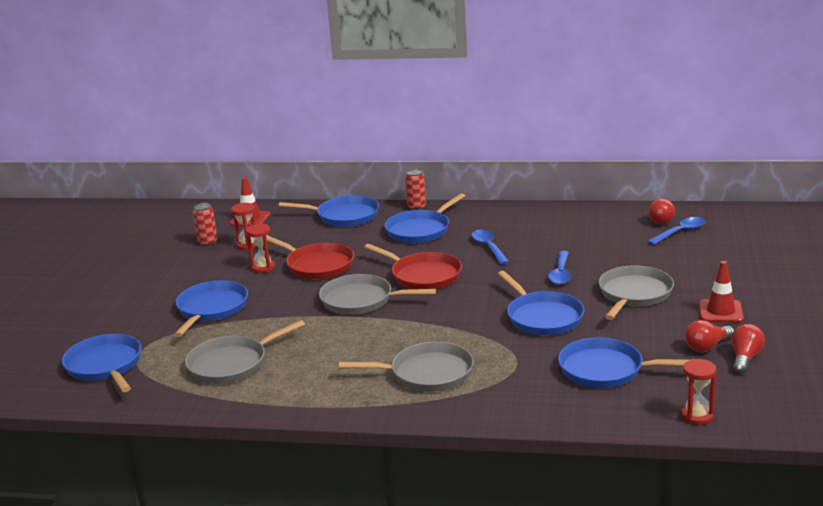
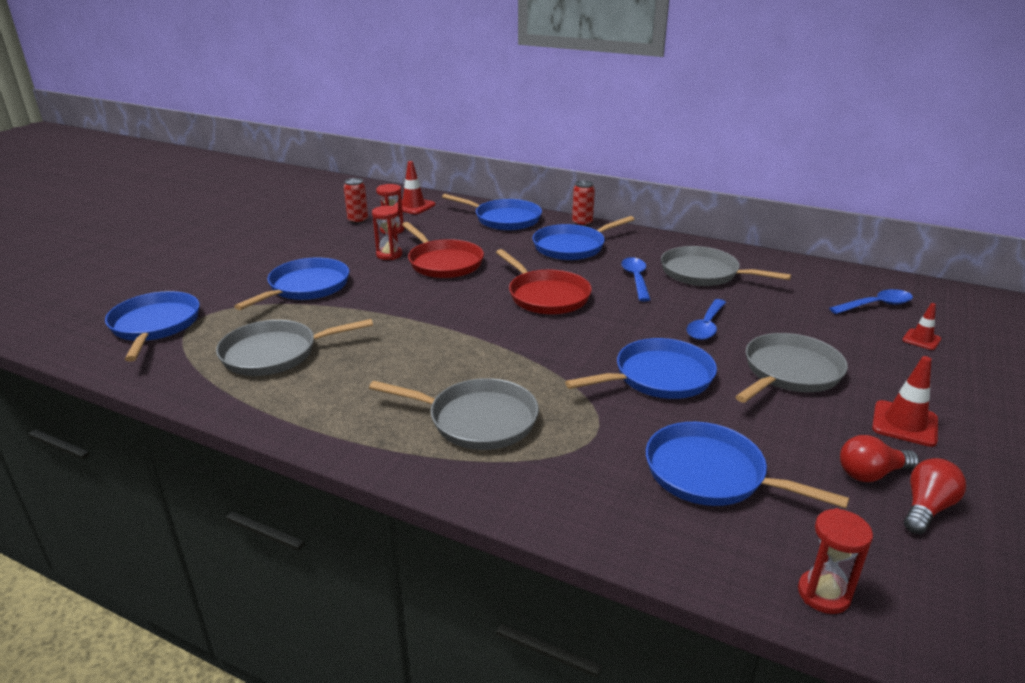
camera: 15 degrees right, 5 degrees up
(360, 300) = (461, 310): grey pan -> grey pan (703, 273)
(542, 317) = (659, 377): blue pan -> blue pan turned 105 degrees counterclockwise
(662, 220) = (856, 286): red light bulb -> none
(719, 252) = (921, 339): none -> red traffic cone

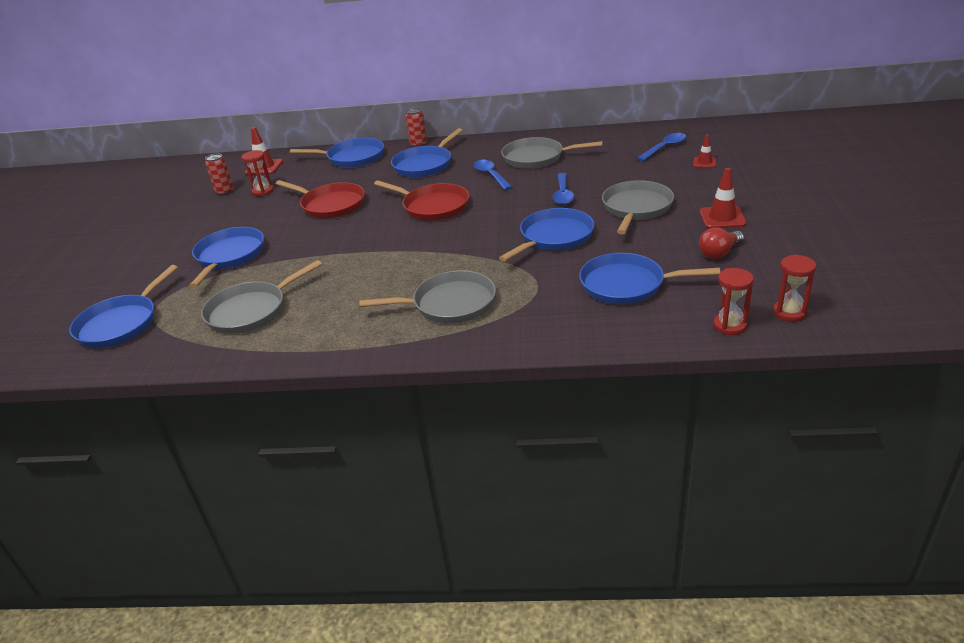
camera: 20 degrees left, 5 degrees up
(155, 325) = (121, 324): blue pan -> blue pan turned 120 degrees counterclockwise
(389, 255) = (278, 211): red hourglass -> red hourglass (789, 312)
(926, 508) = (759, 261): red light bulb -> none

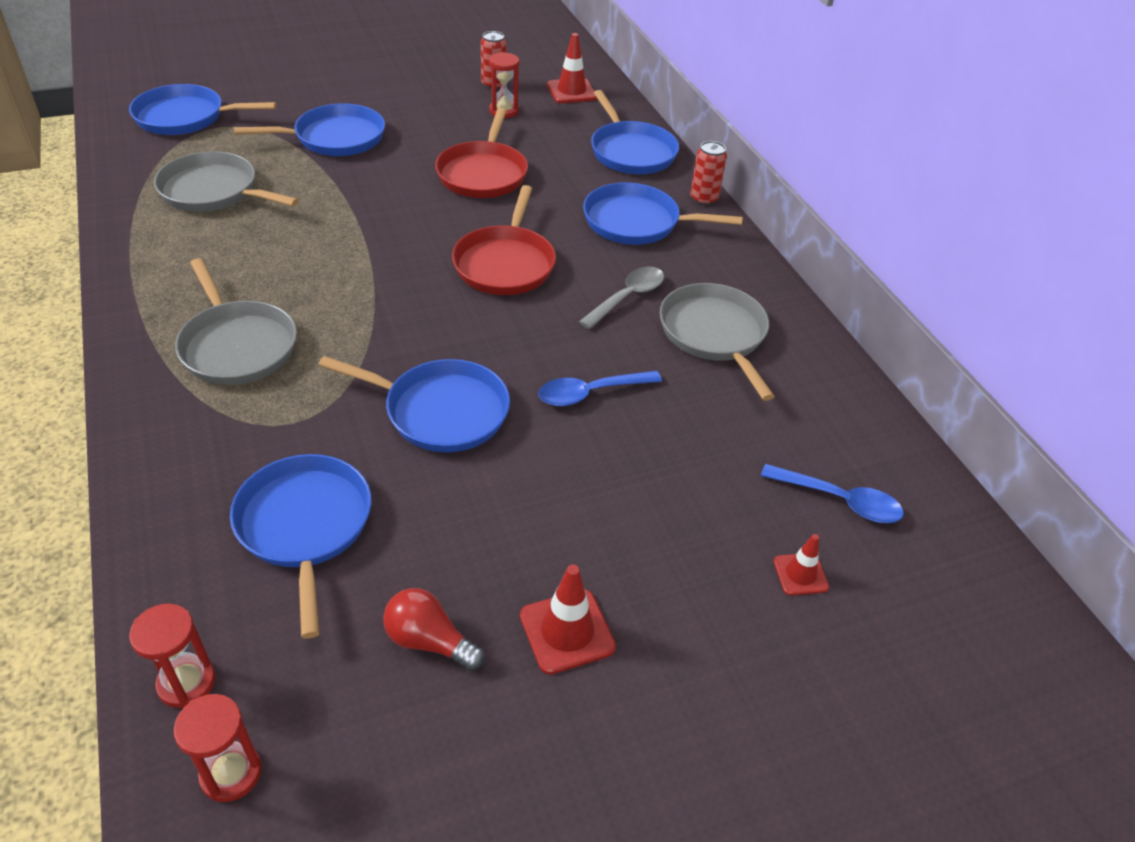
camera: 60 degrees right, 10 degrees up
(491, 175) = (627, 297): blue spoon -> grey spoon
(636, 208) = (569, 496): grey pan -> none

